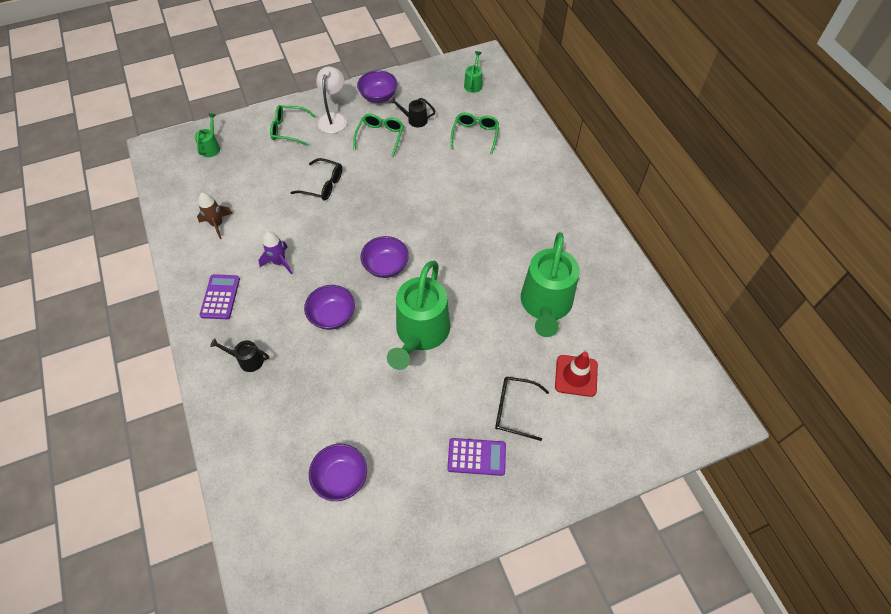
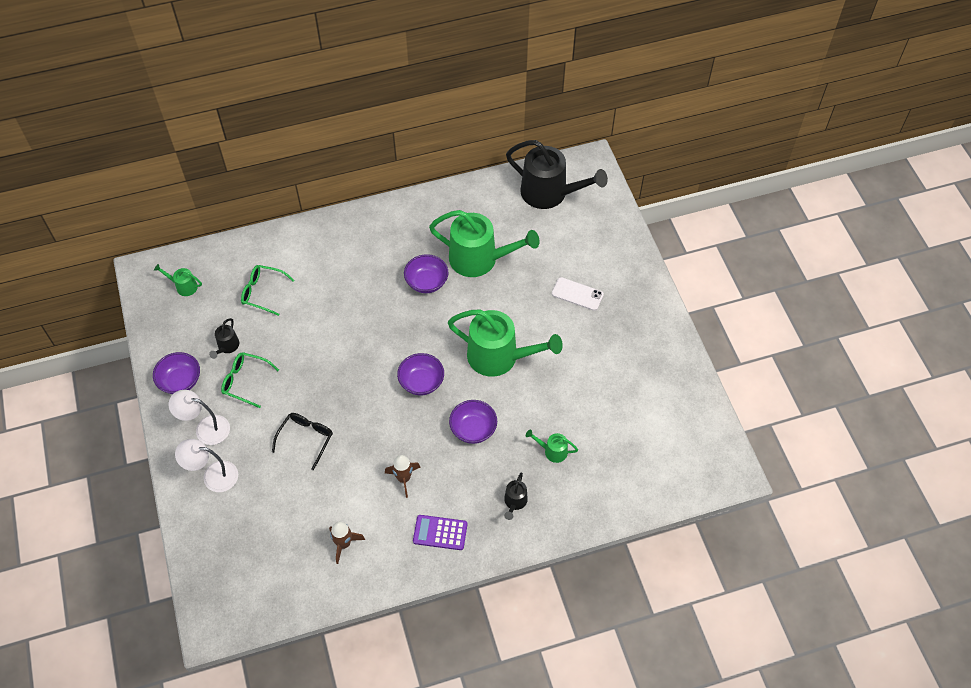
camera: 85 degrees left, 0 degrees up
(211, 147) = (223, 561): green watering can -> green watering can (552, 451)
(279, 262) = (404, 478): purple rocket -> brown rocket
(289, 129) = (213, 475): green glasses -> white lamp
(341, 478) = (631, 422): purple bowl -> purple bowl (426, 282)
(476, 457) = (616, 324): purple calculator -> none
(514, 410) = (577, 294): black glasses -> white phone
(576, 376) = (549, 248): red traffic cone -> none
(658, 372) = (550, 193): none -> black watering can

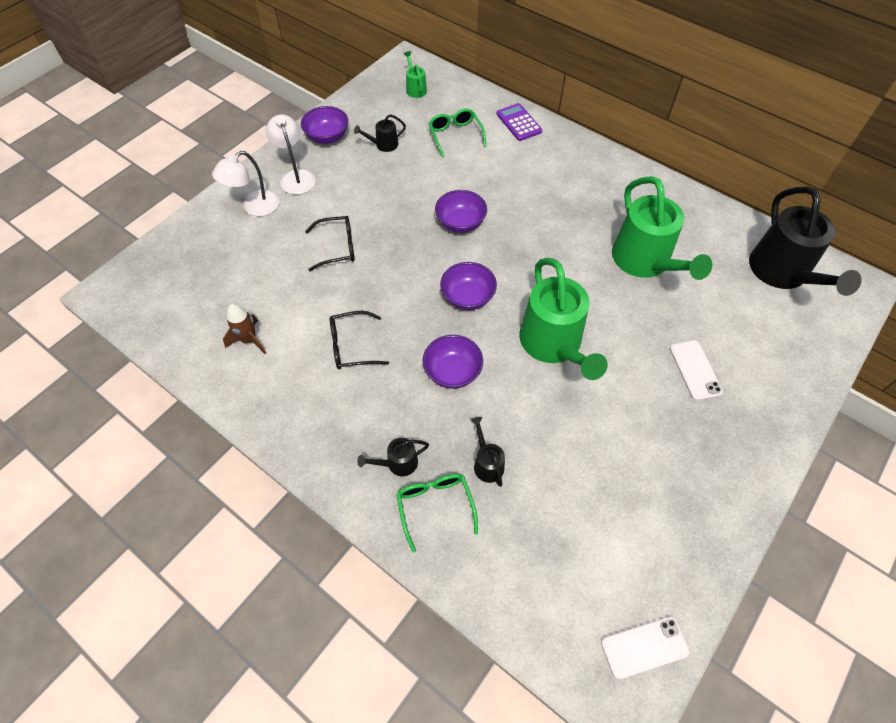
camera: 55 degrees right, 0 degrees up
(213, 475) = (254, 207): white lamp -> white lamp turned 105 degrees counterclockwise
(245, 381) = (361, 175): green glasses -> green glasses (435, 507)
(404, 478) = (352, 346): brown rocket -> black glasses
(426, 282) = (577, 236): purple bowl -> purple bowl (460, 223)
(440, 532) = (314, 414): purple calculator -> purple calculator (519, 123)
(552, 451) = (487, 463): green watering can -> black watering can
(712, 444) = (644, 647): none -> white phone

